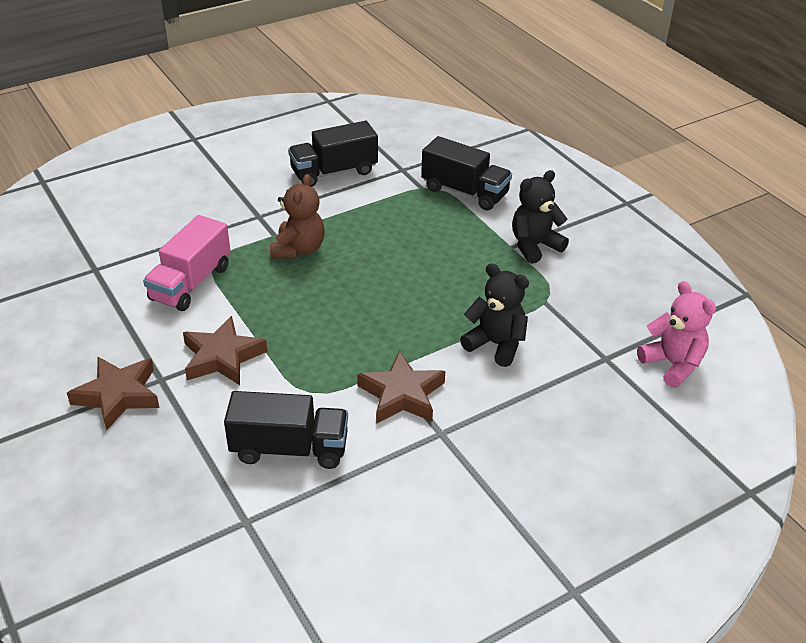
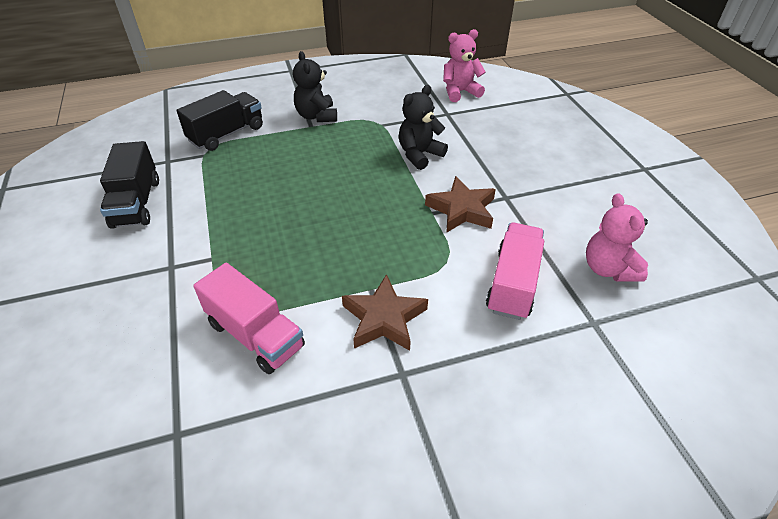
camera: 75 degrees left, 5 degrees up
(118, 395) = (418, 415): brown star -> none
(289, 448) = (513, 283): black truck -> pink truck
(298, 249) = (246, 244): brown teddy bear -> none
(335, 537) = (608, 269): none -> pink teddy bear

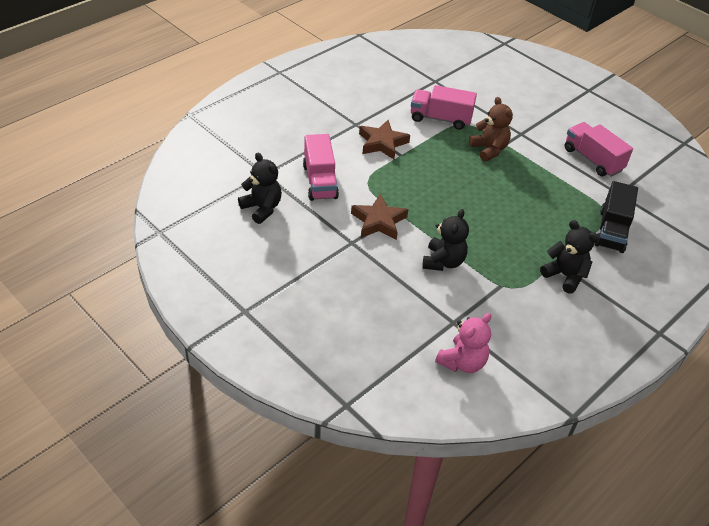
camera: 150 degrees right, 0 degrees up
(137, 203) = (592, 160): black truck -> pink truck
(242, 257) = (489, 149): none -> brown teddy bear
(608, 269) = (262, 208): pink teddy bear -> black teddy bear

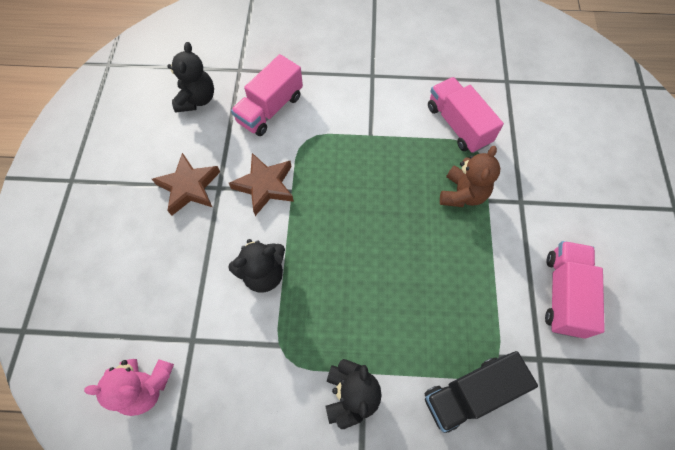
camera: 50 degrees right, 20 degrees up
(382, 143) = (370, 111): brown star -> brown star (189, 187)

